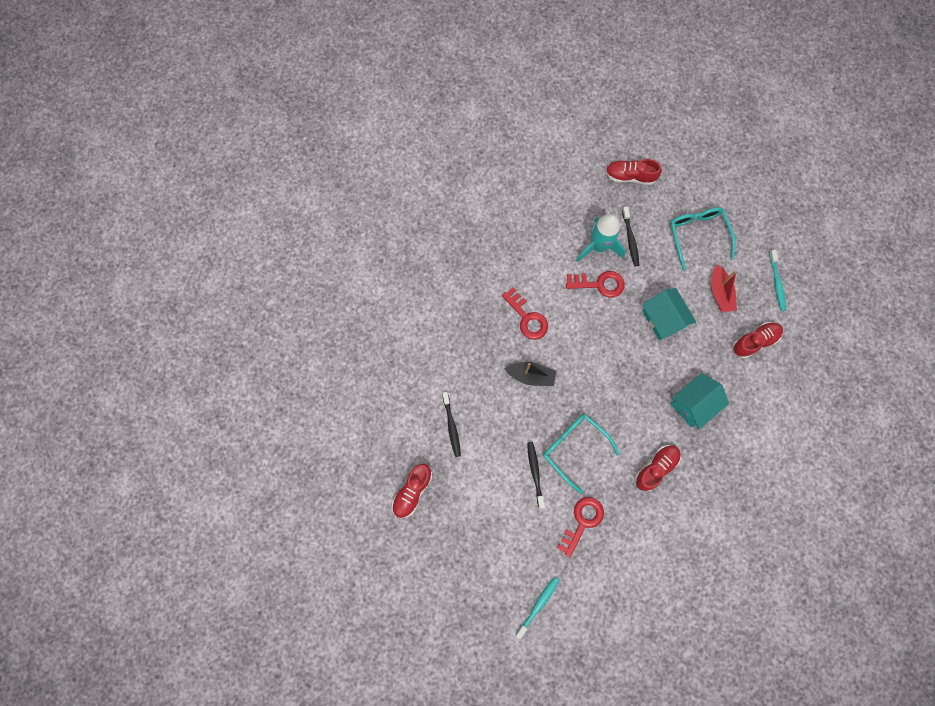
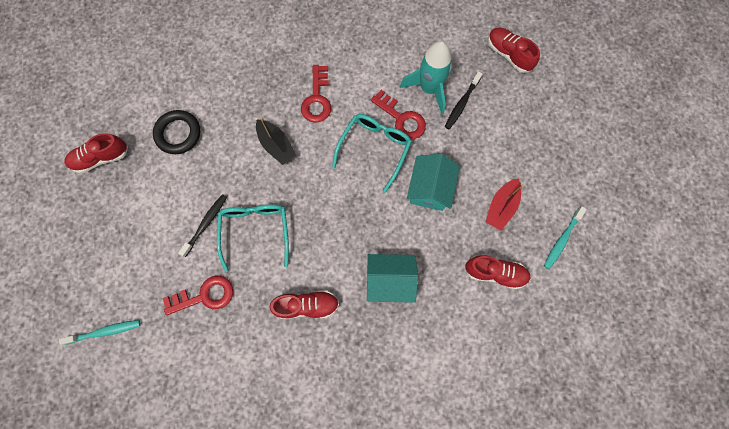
camera: 40 degrees right, 0 degrees up
(451, 426) = (178, 134): black toothbrush -> black ring
(697, 235) = (525, 144): turquoise glasses -> turquoise glasses (374, 149)

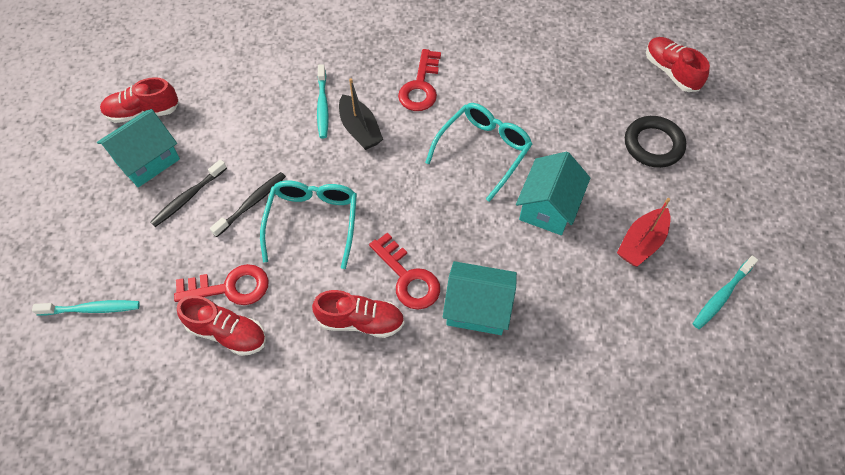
camera: 10 degrees right, 15 degrees down
(115, 200) = (147, 160): none -> turquoise house
(178, 134) = (242, 100): black ring -> black ring (653, 145)
(243, 129) = (322, 106): none -> turquoise toothbrush
(402, 119) = (524, 123): red key -> red key (408, 278)
(429, 89) = (564, 95): turquoise rocket -> none
(462, 103) = (604, 117): black toothbrush -> black toothbrush (188, 197)
(495, 273) = (623, 322): red shoe -> red shoe (227, 333)

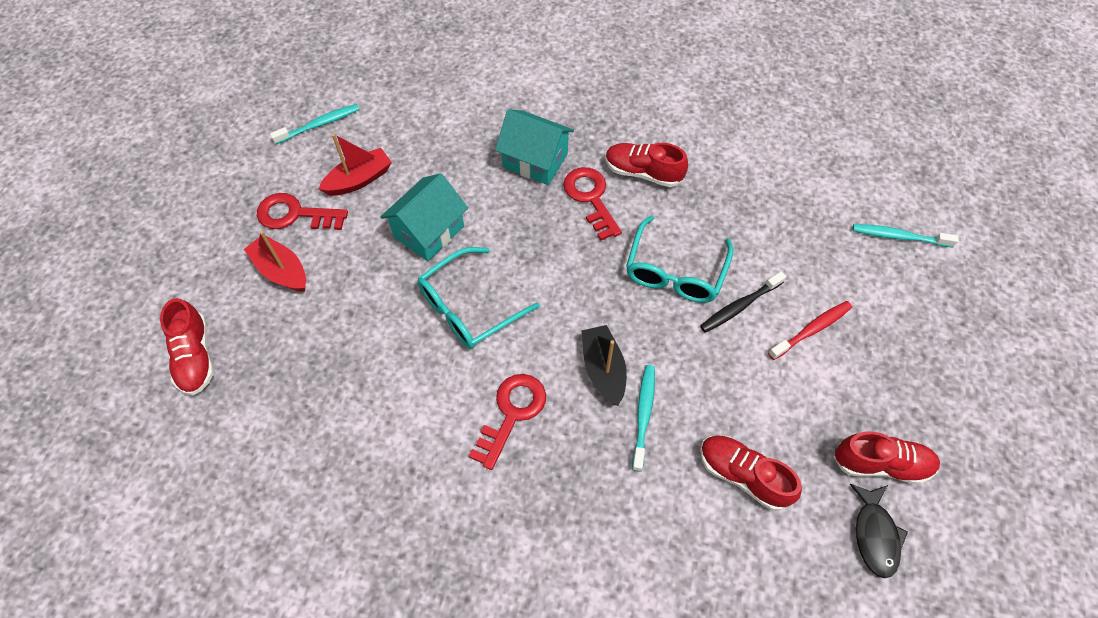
camera: 165 degrees left, 0 degrees up
(147, 160) = (865, 389): turquoise house -> none
(154, 70) = (875, 535): none -> black fish
(188, 197) = (811, 330): black toothbrush -> red toothbrush
(227, 333) = (766, 189): red shoe -> red shoe (743, 475)
(230, 287) = (763, 227): red key -> red key (295, 214)
(653, 145) = (281, 270): black ring -> red boat

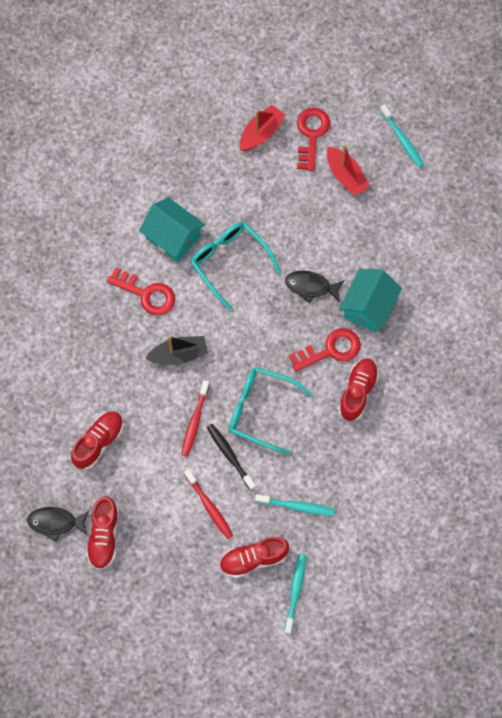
camera: 90 degrees right, 10 degrees up
(195, 356) = (192, 90): red shoe -> red shoe (253, 559)
(429, 231) = (297, 231): turquoise house -> turquoise house (173, 237)
(507, 217) = (311, 286): none -> black fish
(643, 415) = (143, 380): turquoise toothbrush -> turquoise toothbrush (296, 506)
(697, 348) = (195, 421): none -> red toothbrush

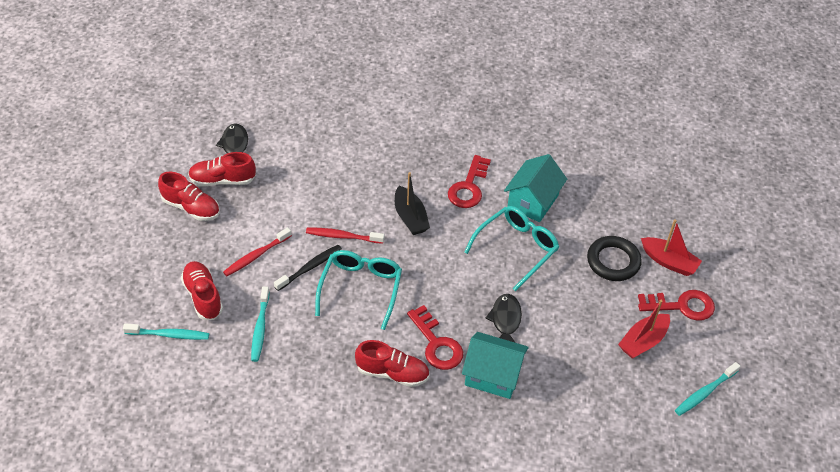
camera: 80 degrees right, 20 degrees down
(98, 442) = (314, 167): red shoe -> red shoe (191, 207)
(255, 181) = (613, 261): none -> black ring

